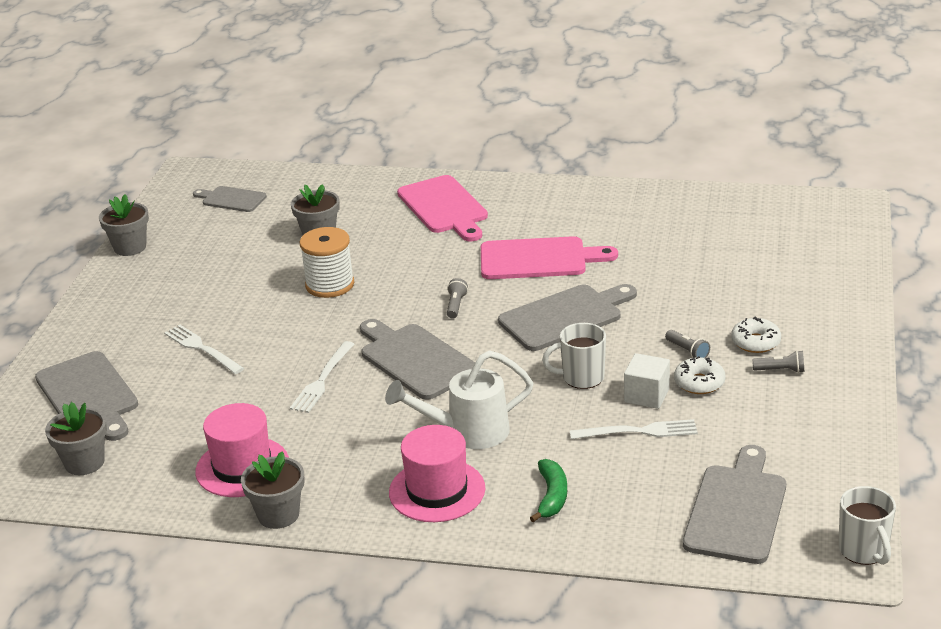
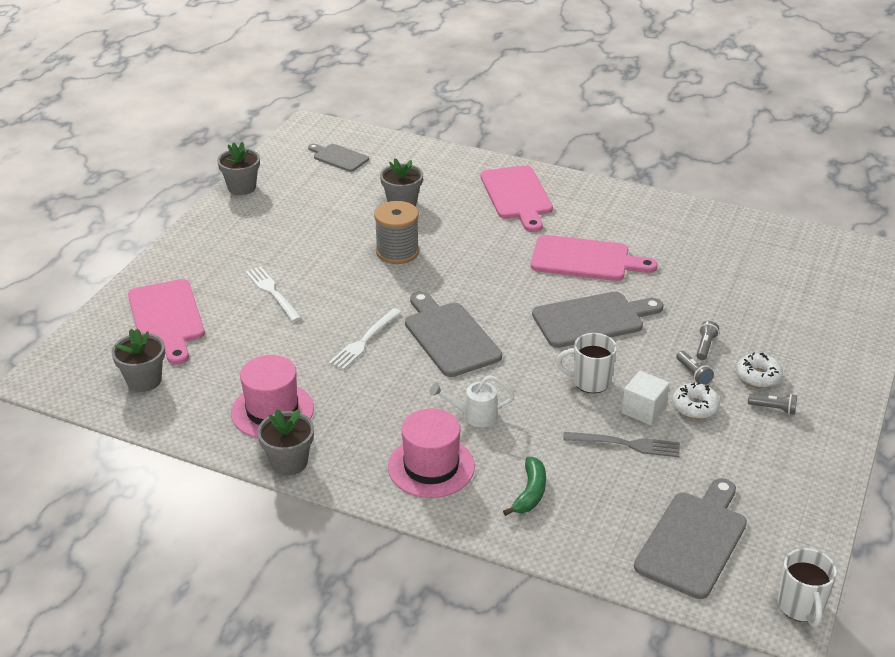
camera: 10 degrees right, 5 degrees up
(89, 395) = (167, 318): grey cutting board -> pink cutting board
(330, 285) = (397, 252): white spool -> grey spool
(456, 305) = (500, 291): grey flashlight -> grey flashlight (705, 346)
(467, 433) = (474, 416): white watering can -> white watering can, size x0.62
(639, 431) = (626, 444): white fork -> grey fork

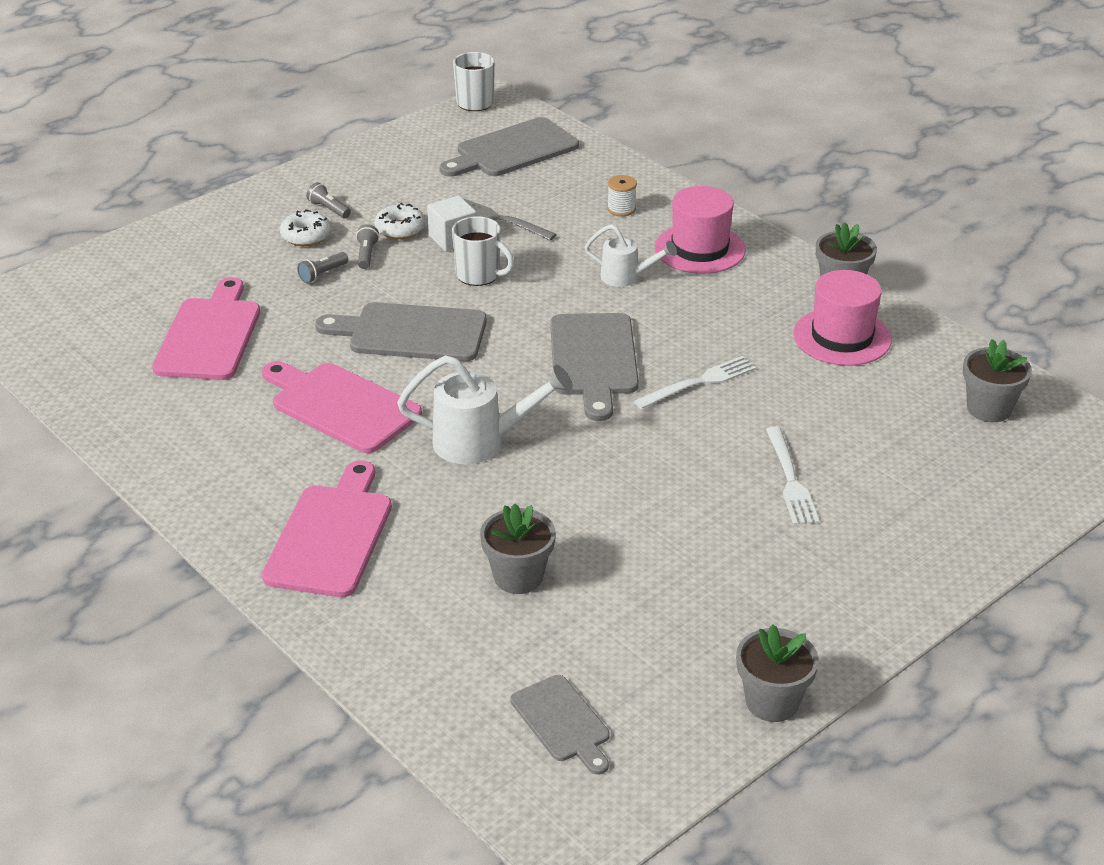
camera: 155 degrees left, 0 degrees up
(167, 318) = (948, 483): pink cutting board -> pink cutting board (209, 335)
(397, 252) = (582, 492): grey spool -> none
(479, 262) = (481, 442): none -> white watering can
(530, 493) = (621, 209): green banana -> white spool

